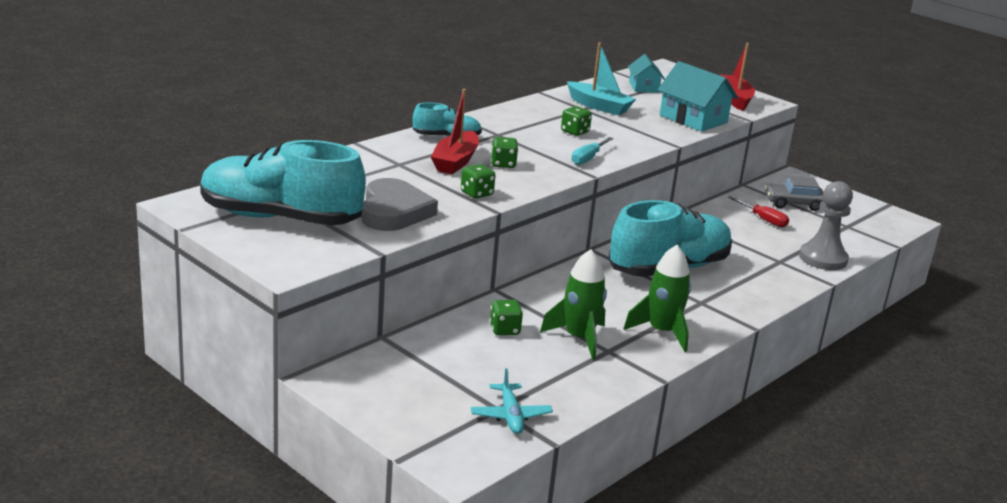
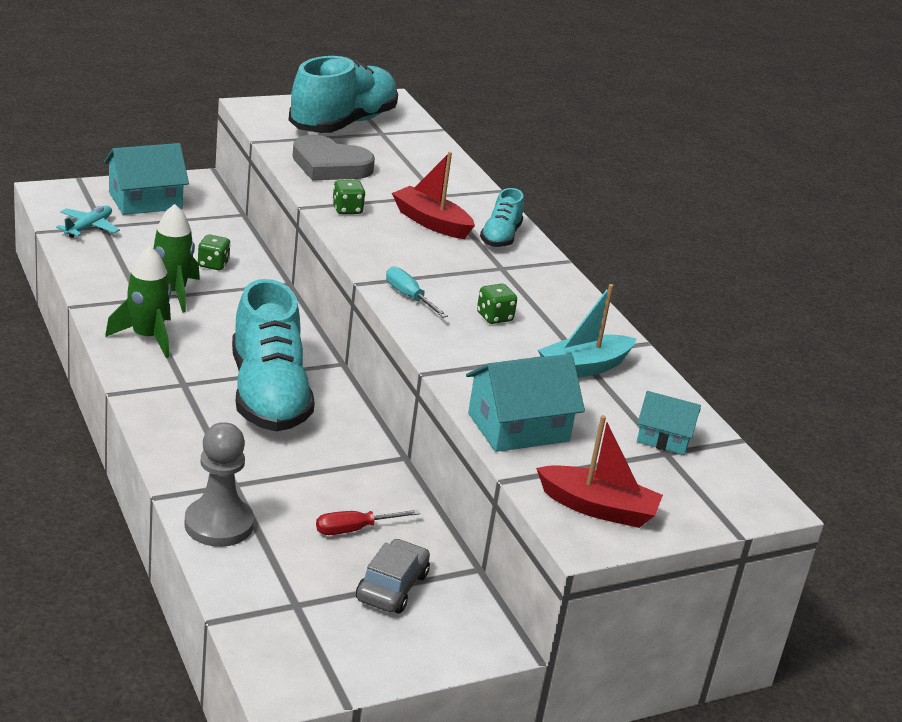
camera: 110 degrees right, 5 degrees up
(411, 399) = (145, 200): none -> turquoise house
(503, 164) = (414, 244): green dice -> none
(510, 416) = (89, 227): turquoise plane -> turquoise plane turned 105 degrees clockwise

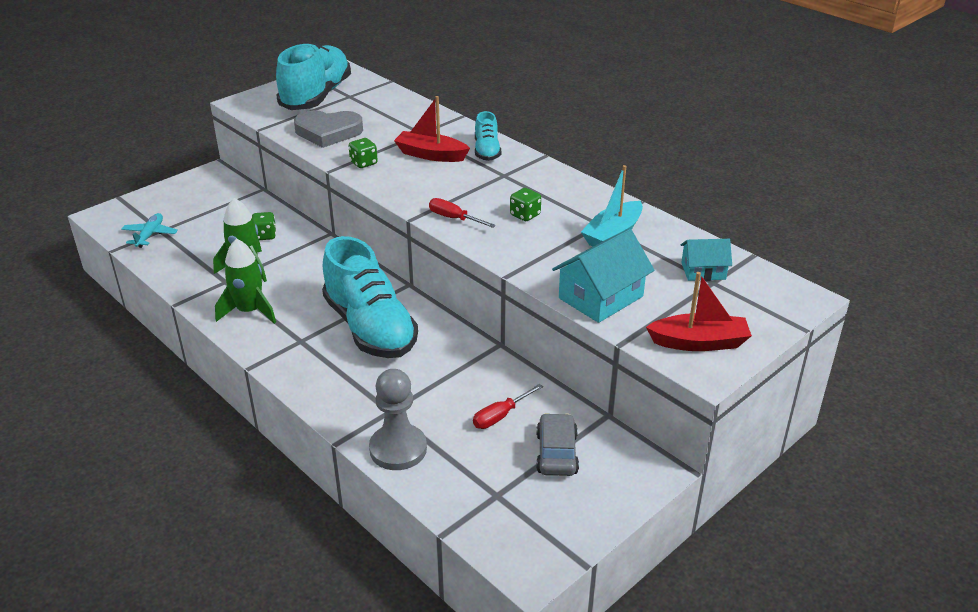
camera: 15 degrees left, 5 degrees up
(145, 200) = (182, 200): turquoise house -> none
(409, 297) = (454, 218): turquoise screwdriver -> red screwdriver

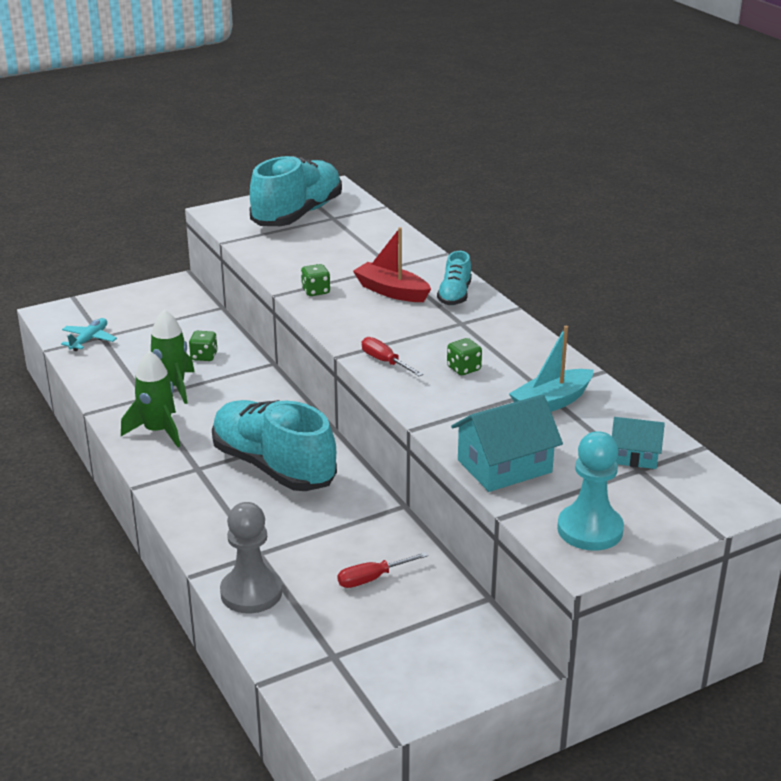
camera: 15 degrees right, 5 degrees down
(328, 132) = (293, 254): grey heart -> none
(370, 328) = (273, 467): turquoise shoe -> turquoise shoe turned 150 degrees clockwise
(556, 453) = (415, 626): grey car -> none
(699, 342) = (590, 530): red boat -> turquoise pawn

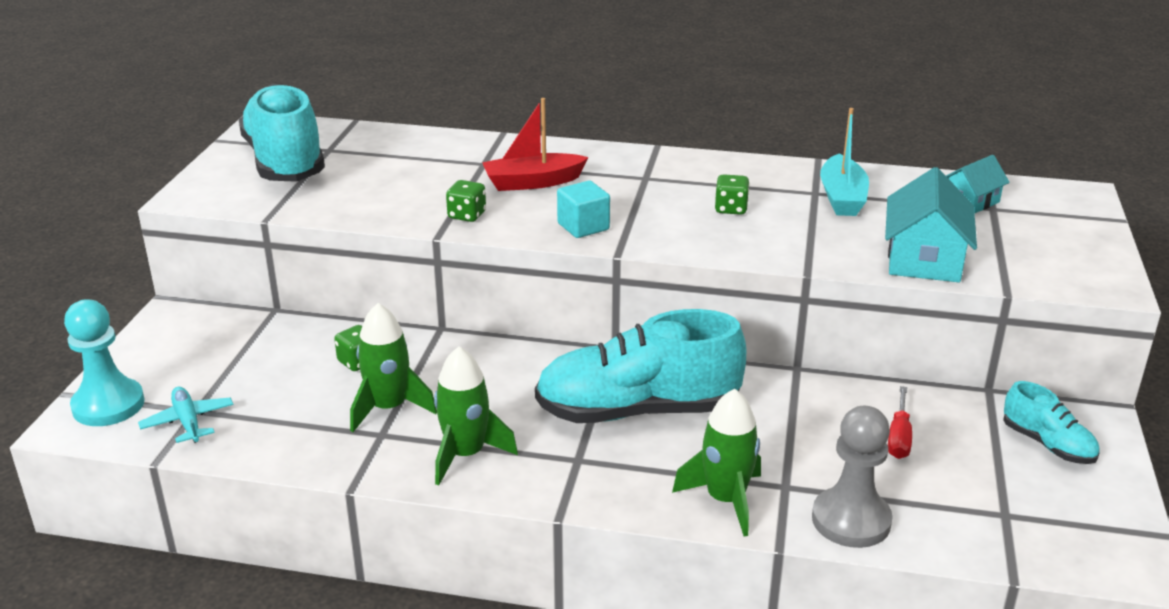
camera: 50 degrees left, 0 degrees up
(218, 536) = (725, 500): none -> green rocket
(358, 331) = (583, 227): none -> turquoise cube
(385, 362) = (663, 237): red screwdriver -> none
(454, 295) = (589, 160): turquoise shoe -> turquoise shoe (1047, 444)
(590, 530) = (1066, 264): turquoise pawn -> turquoise pawn (108, 405)

